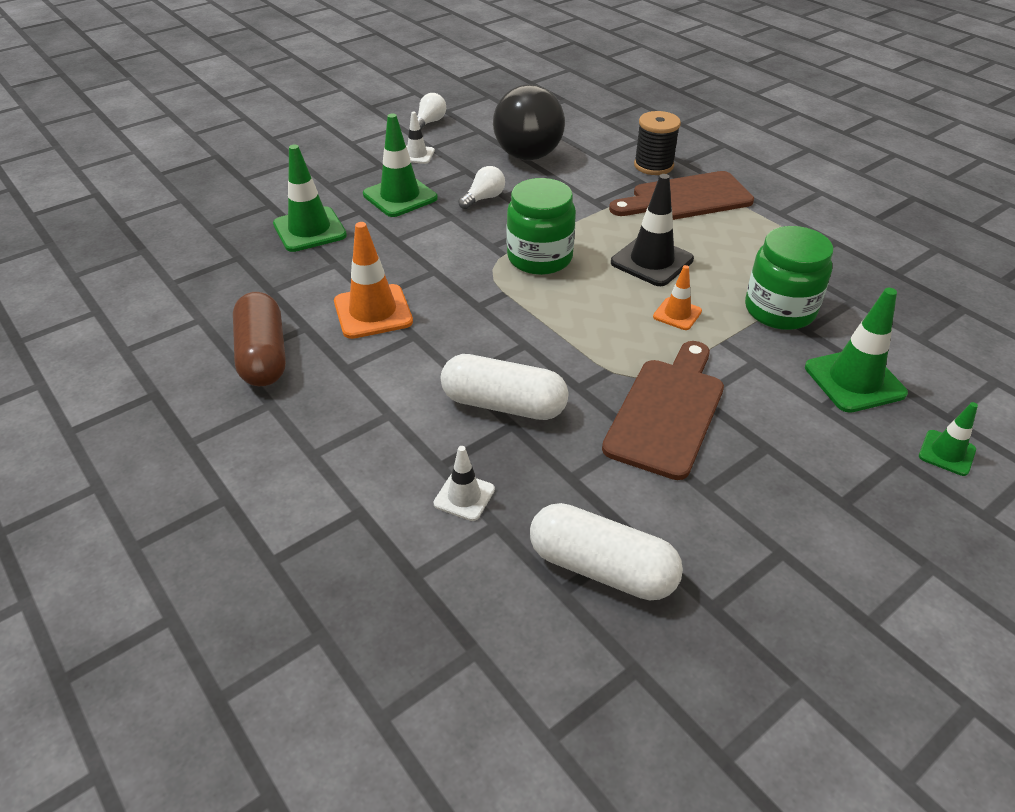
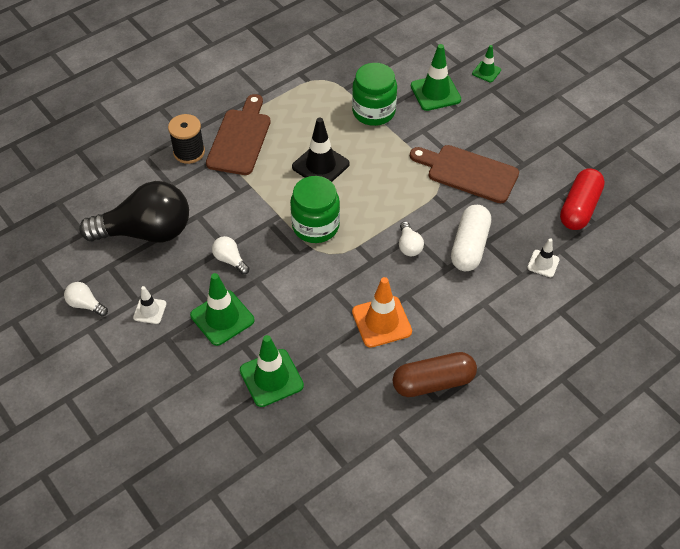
camera: 90 degrees left, 10 degrees up
(505, 340) = (409, 246): none -> white light bulb
(602, 568) = (579, 208): white capsule -> red capsule
(677, 314) = (379, 159): orange traffic cone -> none
(686, 198) = (240, 139): brown cutting board -> brown cutting board turned 150 degrees counterclockwise

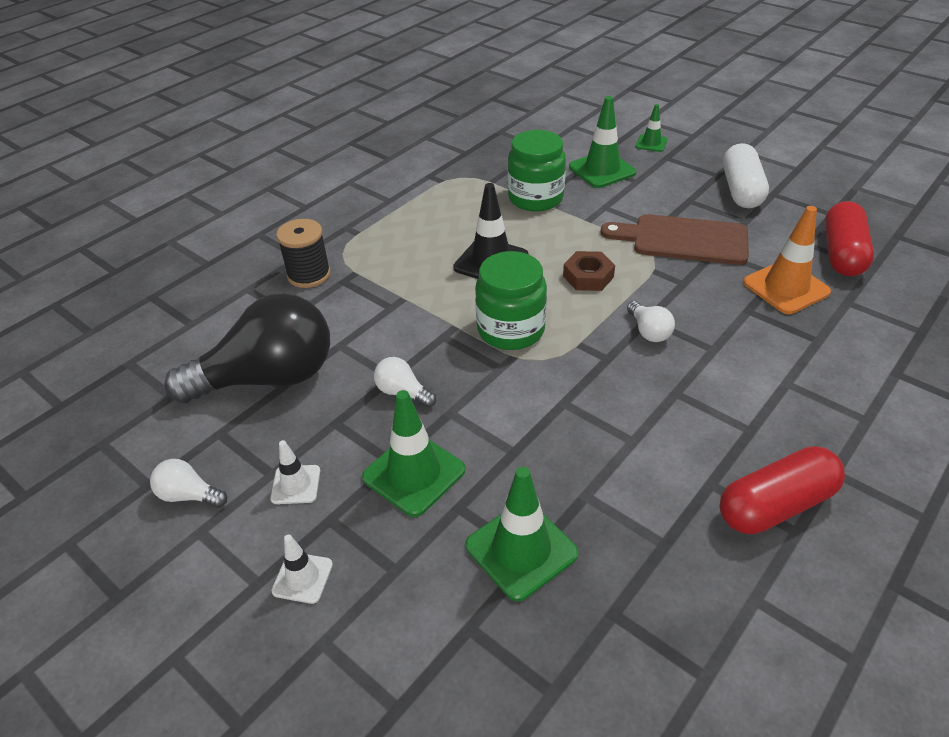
camera: 10 degrees left, 10 degrees down
(240, 139) = (374, 250): brown cutting board -> none
(381, 322) = (656, 434): orange traffic cone -> orange traffic cone (786, 287)
(385, 192) = (588, 276): none -> brown nut
(433, 382) = (775, 505): brown capsule -> red capsule
(469, 246) = (729, 318): white capsule -> white capsule (741, 190)
(543, 263) = (837, 321): white traffic cone -> white traffic cone (302, 578)

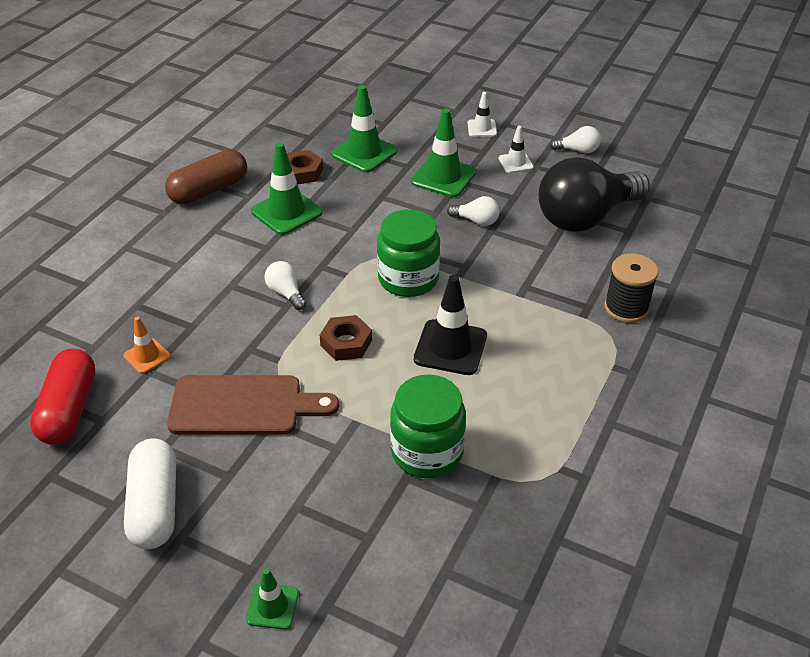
camera: 165 degrees right, 0 degrees up
(602, 170) = (346, 524): green traffic cone -> green traffic cone (286, 212)
(628, 521) = (302, 172): none -> brown nut
(775, 505) = (209, 190): red capsule -> brown capsule
(786, 287) = (147, 356): orange traffic cone -> orange traffic cone, size x0.56

